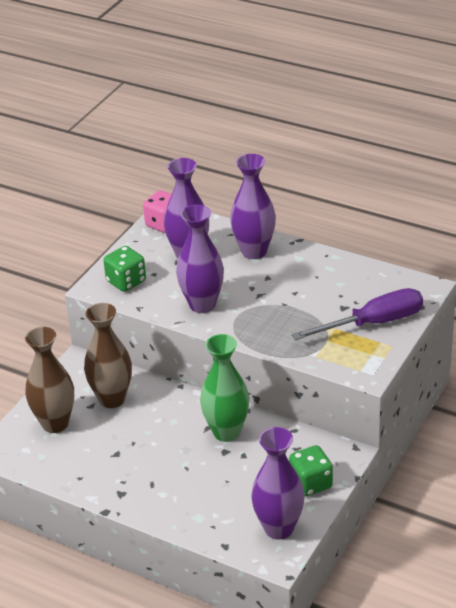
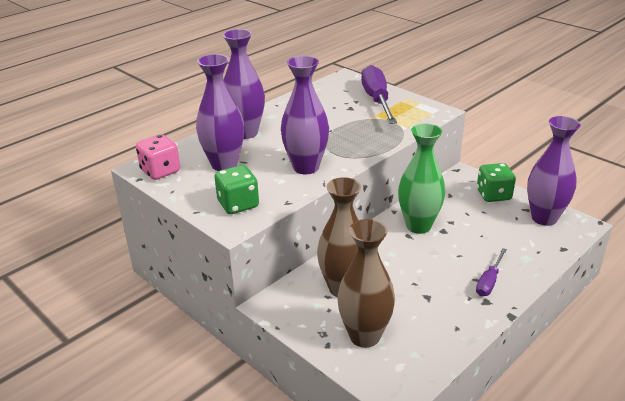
camera: 75 degrees left, 5 degrees down
(150, 493) = (489, 282): none -> purple screwdriver

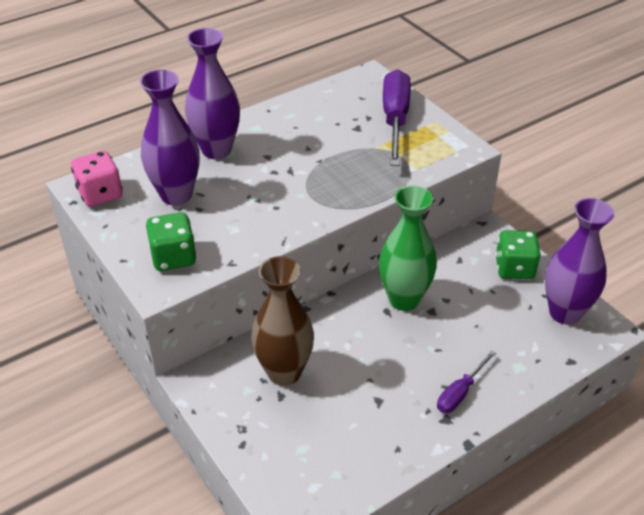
camera: 10 degrees right, 10 degrees up
(306, 167) = (270, 214): purple vase -> none
(364, 336) = (287, 440): brown vase -> none

